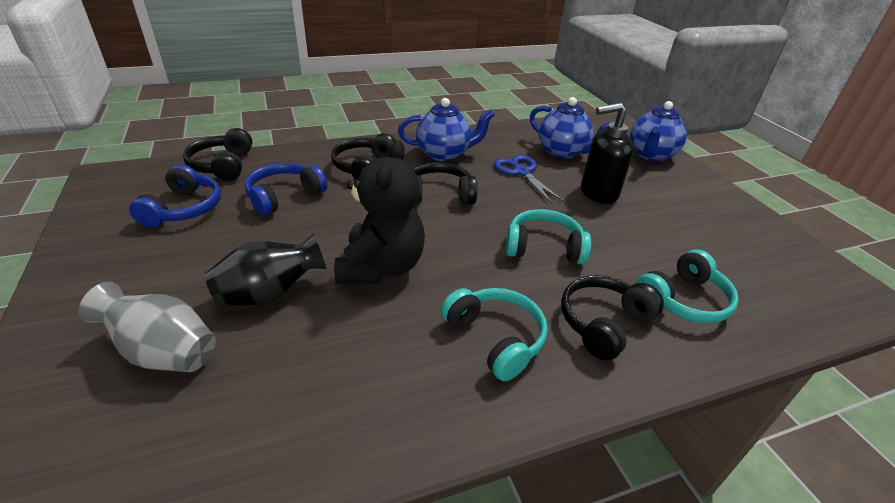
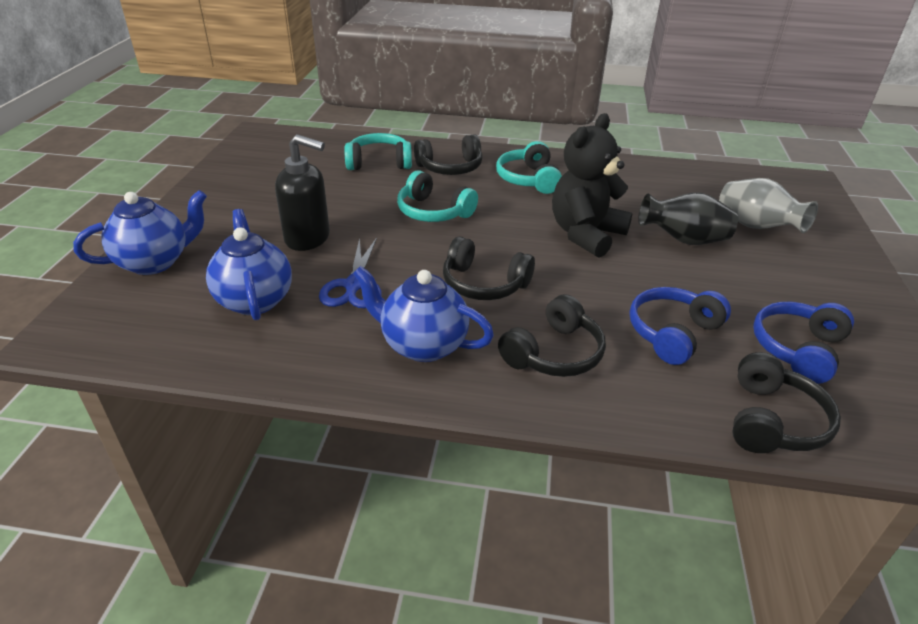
camera: 150 degrees left, 0 degrees up
(284, 196) = (673, 333): blue headphones -> blue headphones turned 150 degrees clockwise

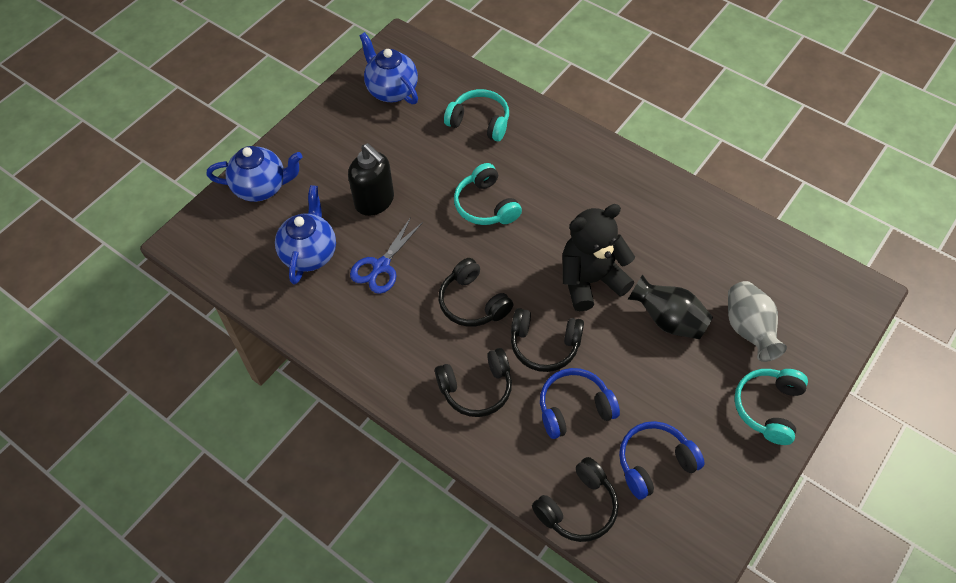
camera: 30 degrees right, 20 degrees up
(422, 345) = (395, 343): blue teapot -> blue teapot (391, 90)
(450, 168) = (536, 151): black headphones -> black headphones (544, 345)
(528, 179) = (594, 192): turquoise headphones -> turquoise headphones (768, 408)

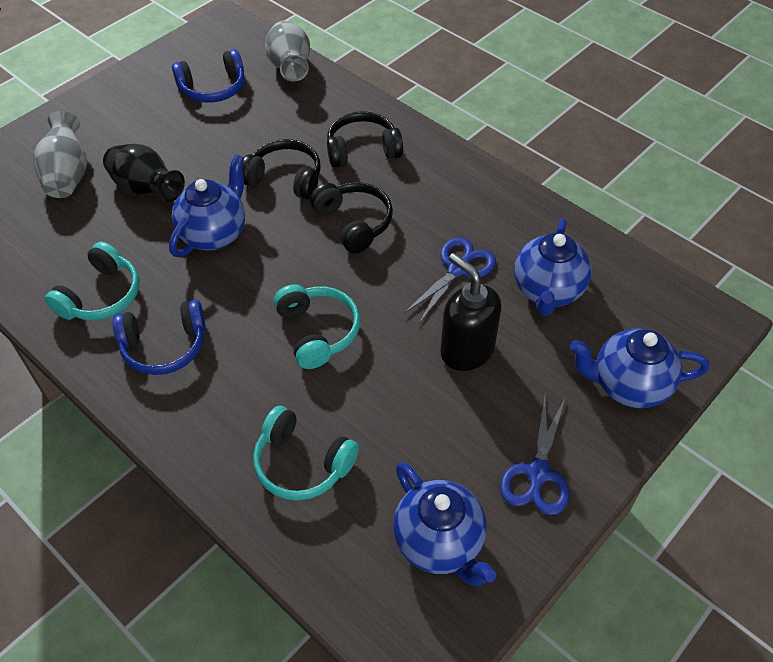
camera: 175 degrees left, 5 degrees down
(331, 130) = (537, 473): none -> blue scissors
(574, 408) = (271, 128): blue headphones -> blue headphones (164, 346)
(578, 507) = (290, 67): black headphones -> grey vase
(590, 280) = (214, 234): black teddy bear -> blue teapot
(768, 408) = (90, 116): turquoise headphones -> turquoise headphones (101, 296)

